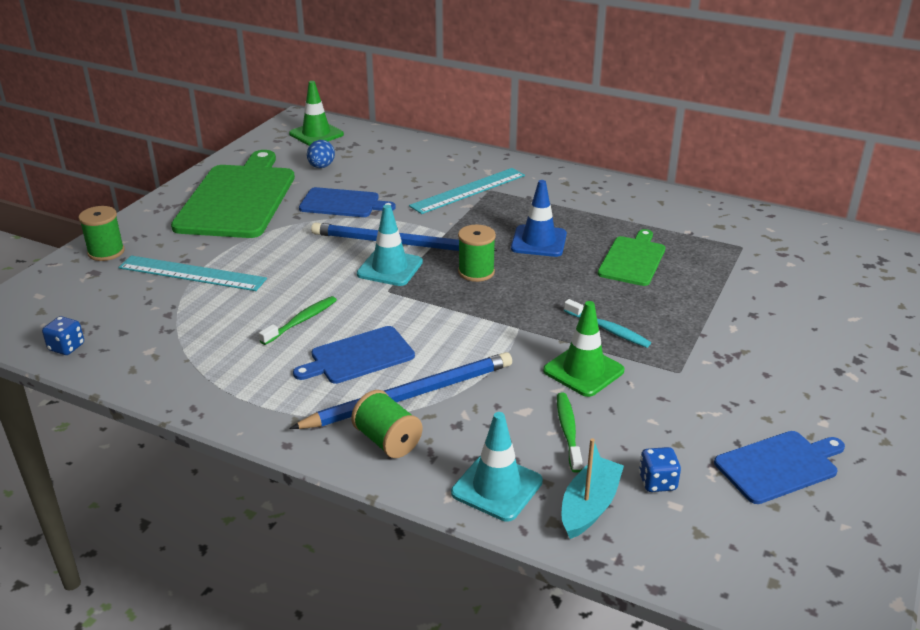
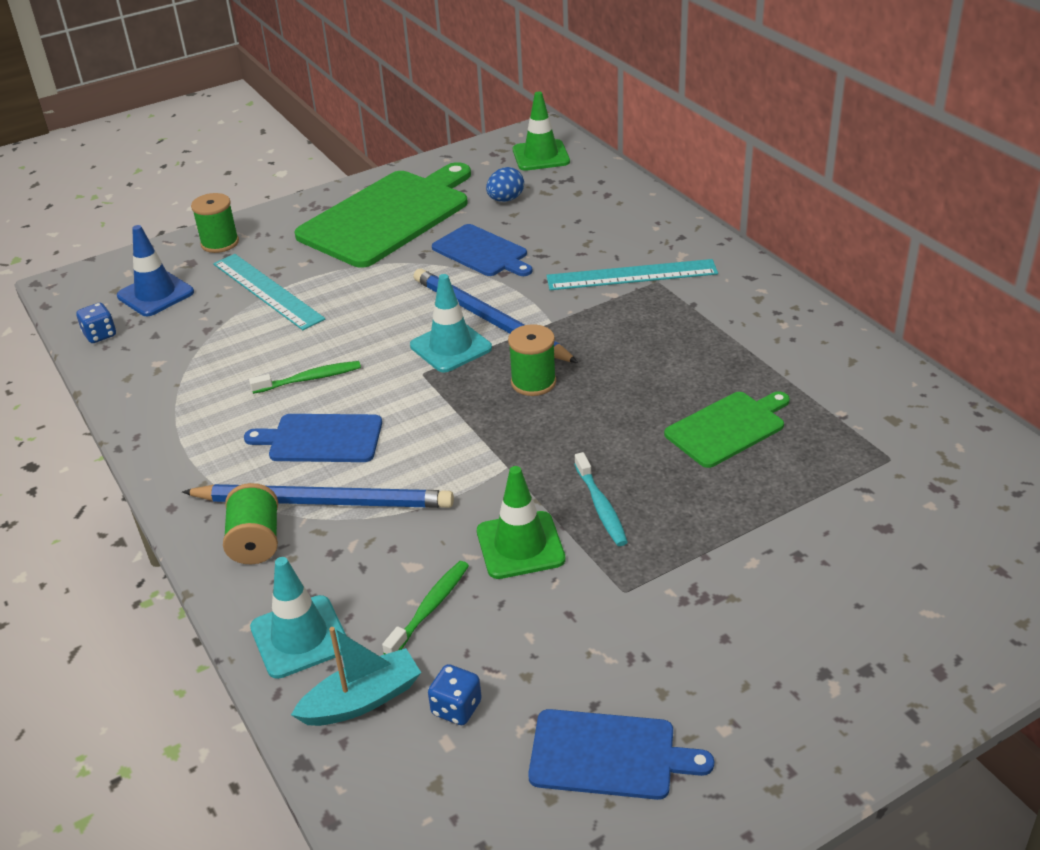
camera: 35 degrees right, 5 degrees up
(538, 241) = (642, 367): blue traffic cone -> blue traffic cone (155, 294)

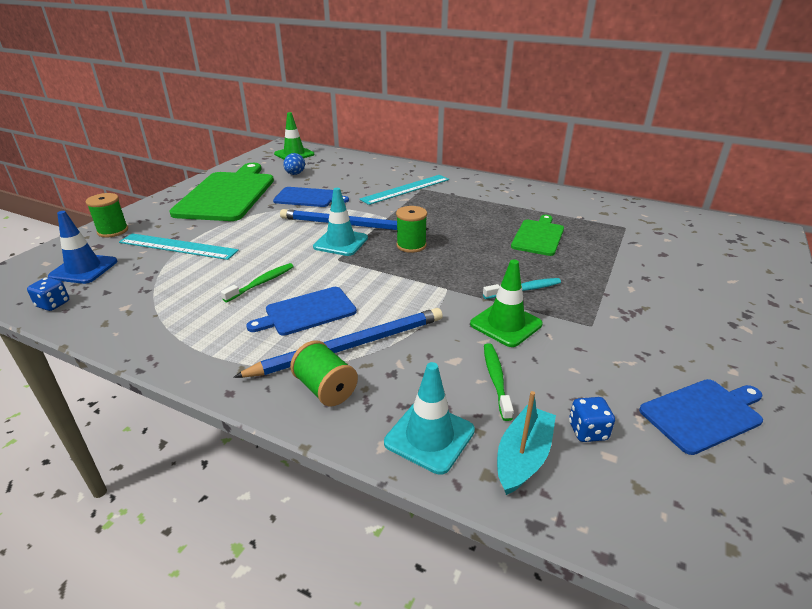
camera: 35 degrees left, 5 degrees down
(601, 507) = (524, 290): turquoise toothbrush -> turquoise toothbrush turned 60 degrees counterclockwise

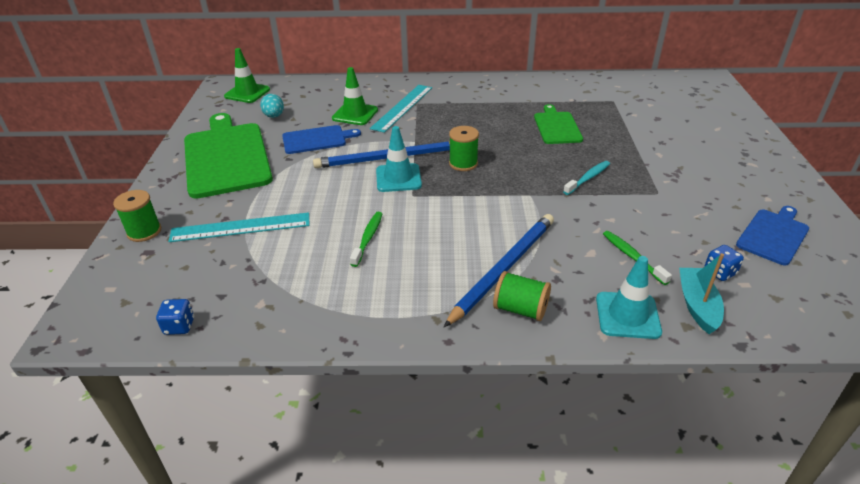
camera: 25 degrees left, 5 degrees up
(84, 269) = (165, 281): blue traffic cone -> none
(295, 174) = (274, 116): blue egg -> turquoise egg
(307, 312) = (438, 252): blue cutting board -> none
(506, 324) = (600, 211): green traffic cone -> green traffic cone (355, 114)

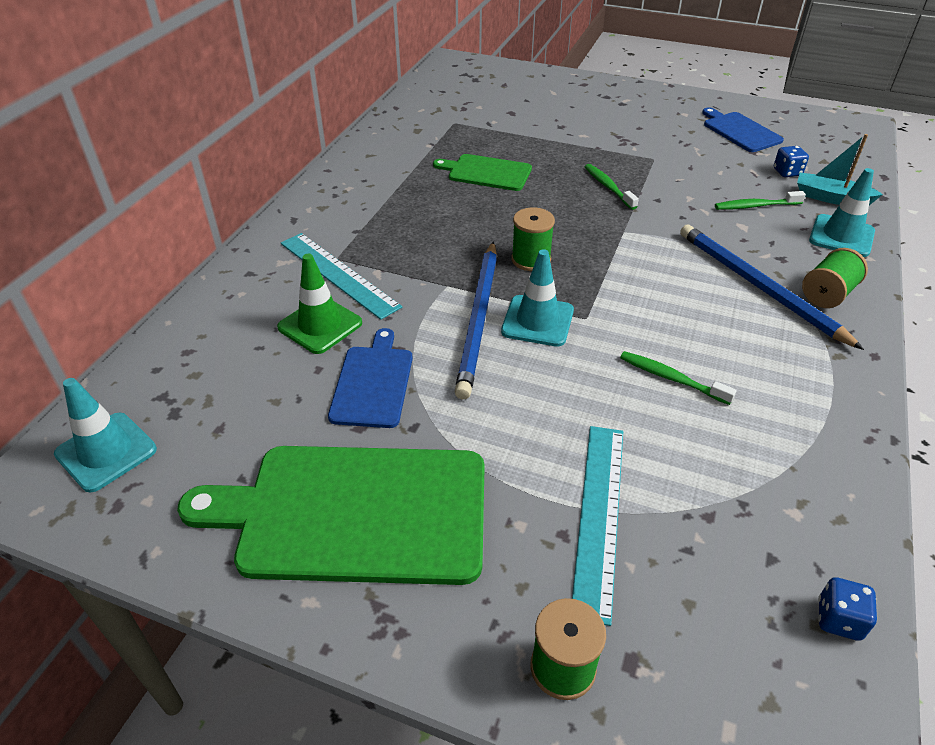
camera: 70 degrees left, 5 degrees up
(247, 93) = (106, 452): green traffic cone -> turquoise traffic cone
(274, 116) = (245, 424): turquoise egg -> none
(588, 178) = (608, 187): turquoise toothbrush -> green toothbrush

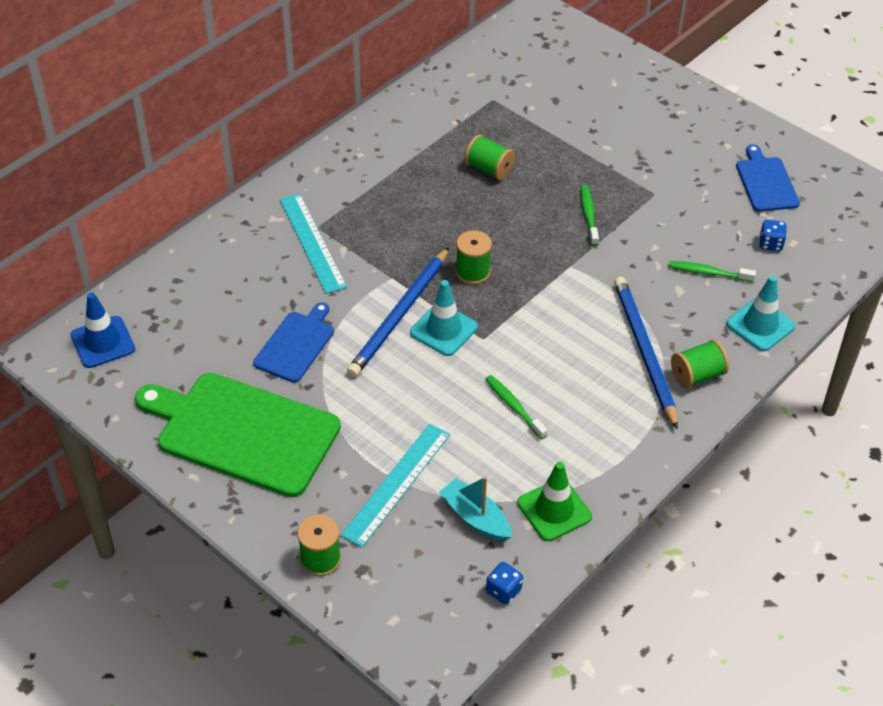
camera: 20 degrees right, 5 degrees up
(106, 452) = (103, 342): turquoise traffic cone -> blue traffic cone
(320, 325) = (279, 285): green traffic cone -> green traffic cone (554, 510)
(486, 172) = (489, 169): green cutting board -> green spool
(831, 198) = (787, 283): turquoise boat -> turquoise boat (475, 517)

